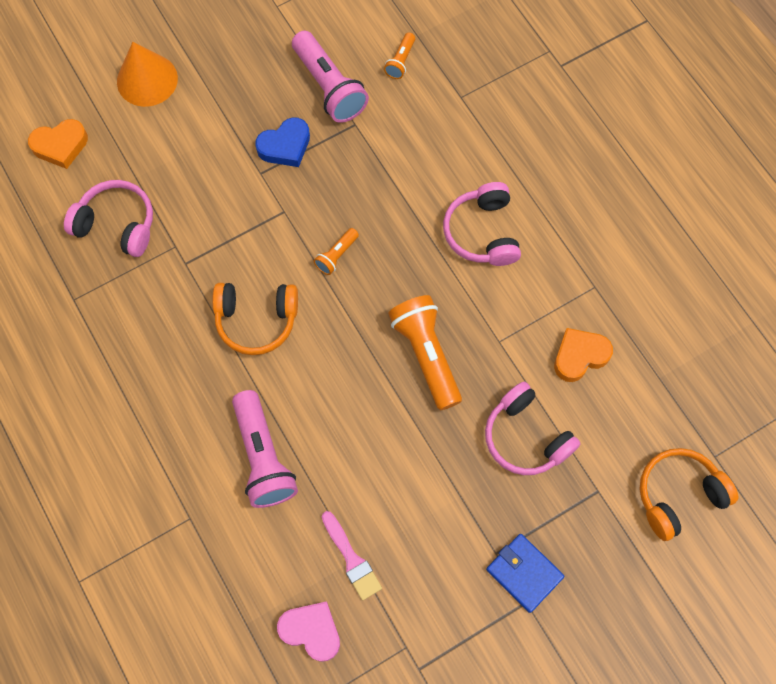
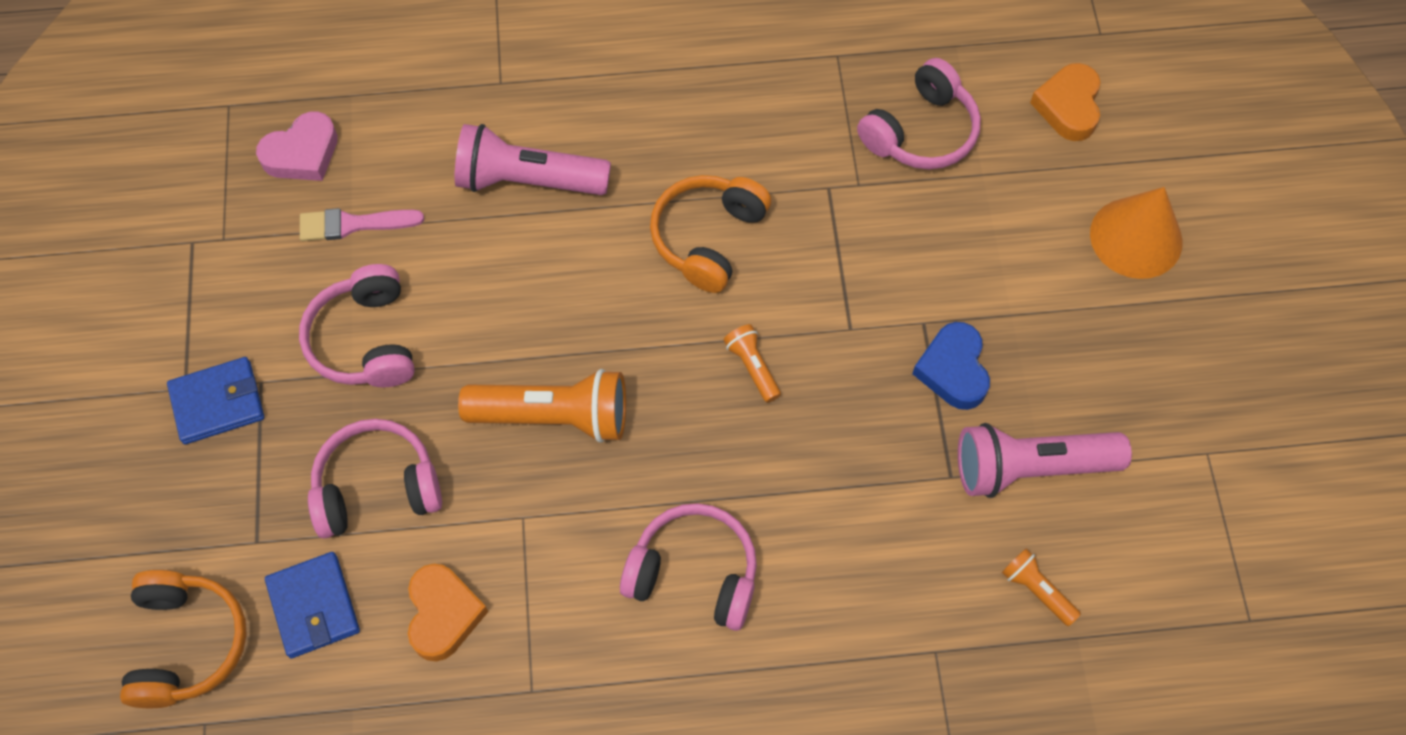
camera: 115 degrees right, 5 degrees down
(433, 501) = (365, 340): none -> pink headphones
(616, 433) = (314, 606): none -> blue wallet

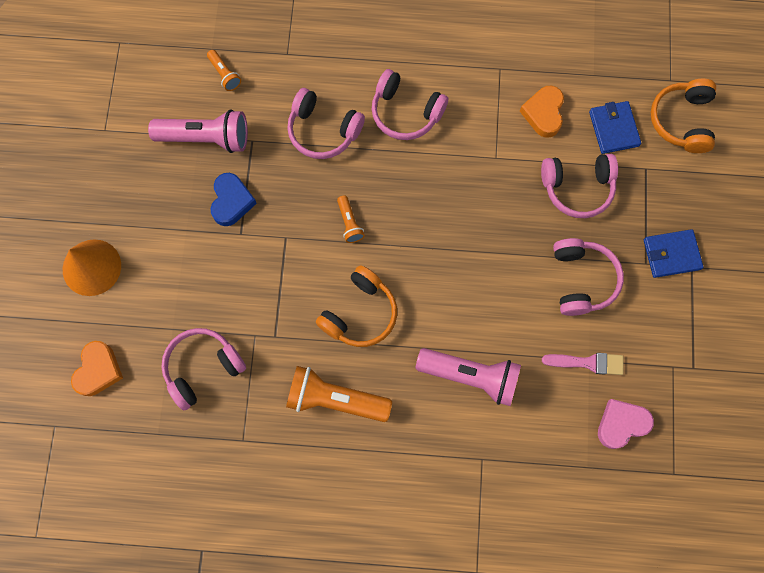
camera: 170 degrees left, 10 degrees up
(554, 416) = (471, 212): orange flashlight -> orange flashlight (335, 399)
(833, 514) = (323, 131): none -> pink headphones

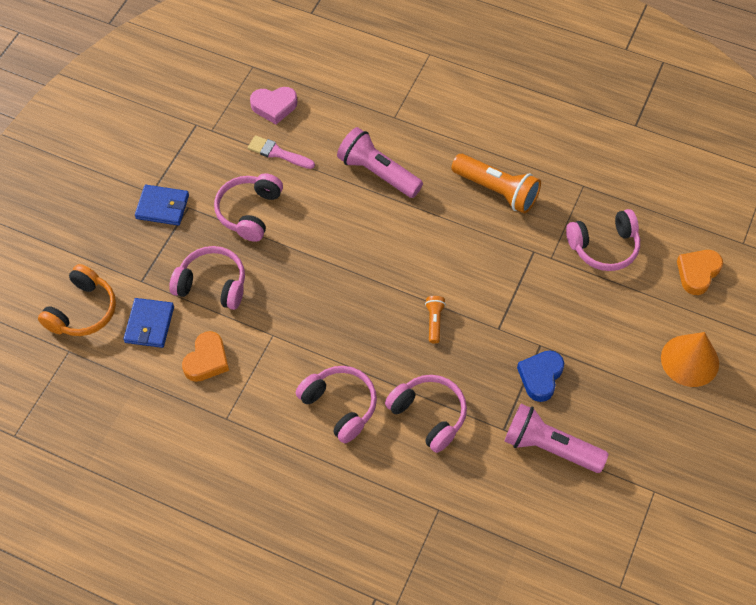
camera: 160 degrees left, 15 degrees down
(225, 74) = (512, 509): orange flashlight -> none
(360, 313) = (452, 246): orange headphones -> none

